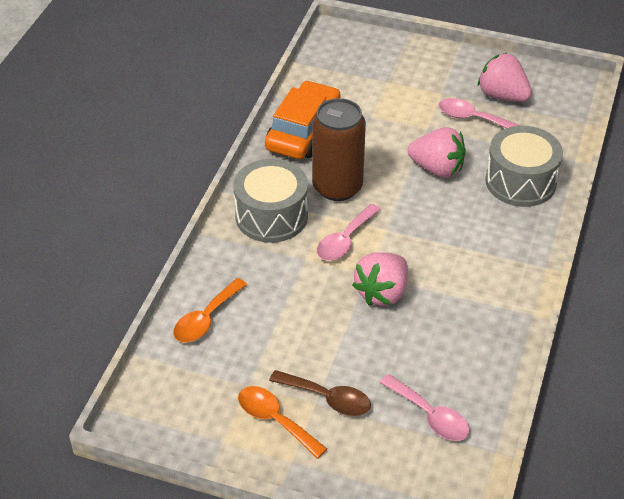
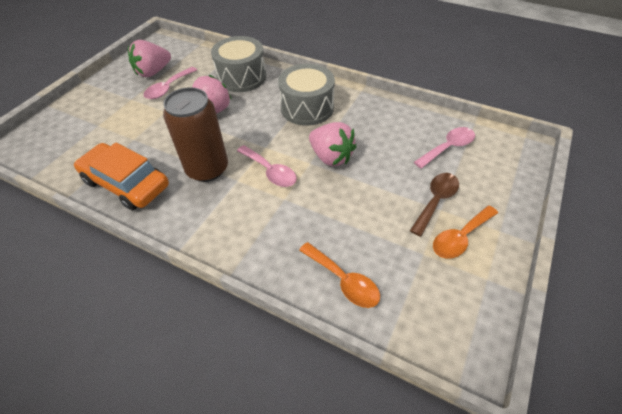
camera: 80 degrees left, 5 degrees up
(271, 216) = (225, 217): grey drum -> grey drum (307, 108)

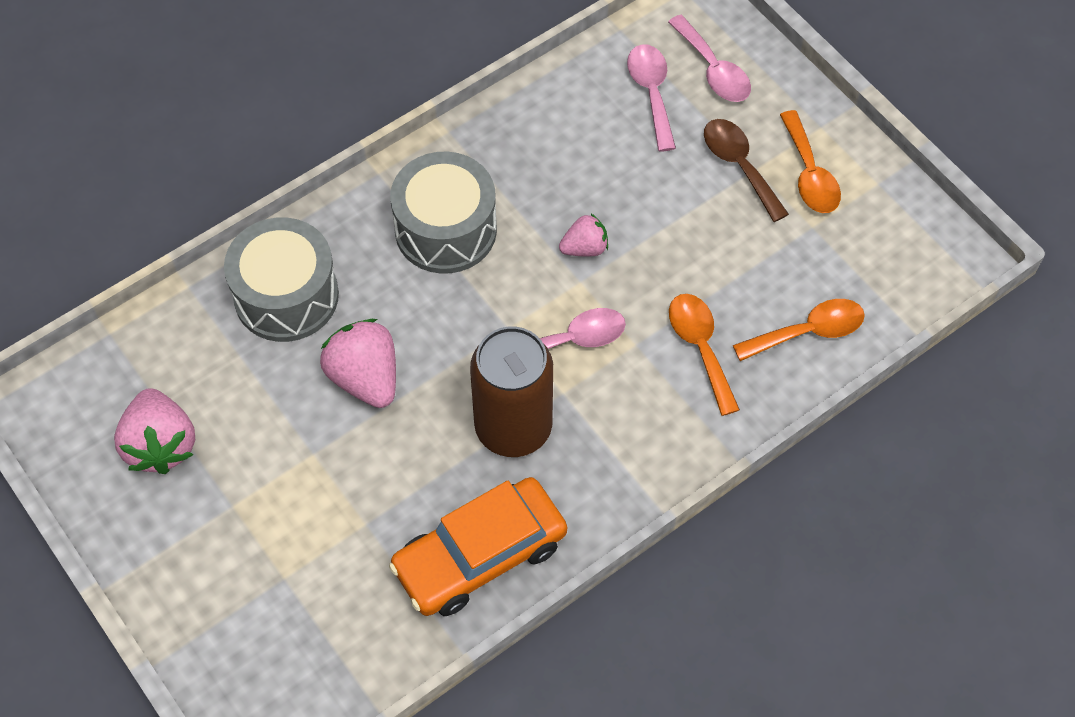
camera: 65 degrees left, 10 degrees up
(168, 88) = (239, 431): pink spoon -> pink spoon (713, 70)
(298, 228) = (700, 347): none -> orange spoon
(331, 157) = (584, 248): pink strawberry -> pink strawberry, size x0.58

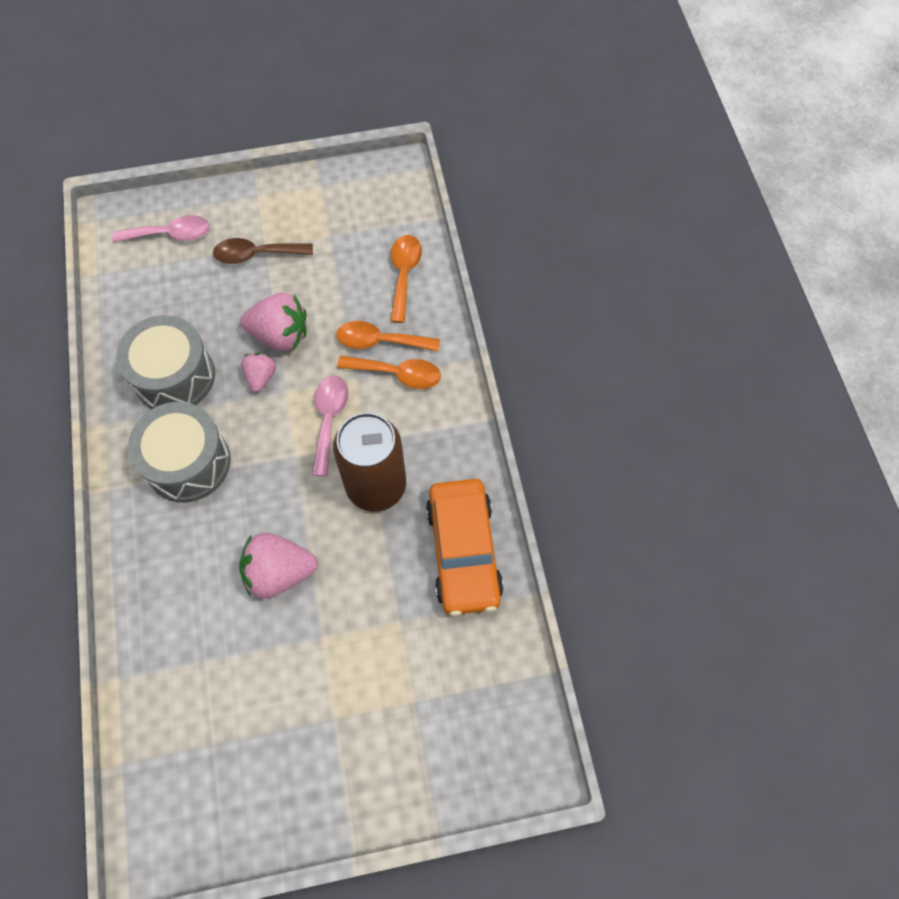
camera: 65 degrees left, 5 degrees up
(160, 445) = (250, 757): pink strawberry -> pink strawberry (280, 335)
(286, 296) = (174, 603): grey drum -> grey drum (174, 376)
(651, 93) = (163, 279): pink spoon -> none
(809, 174) = (289, 218): orange spoon -> orange spoon (397, 374)

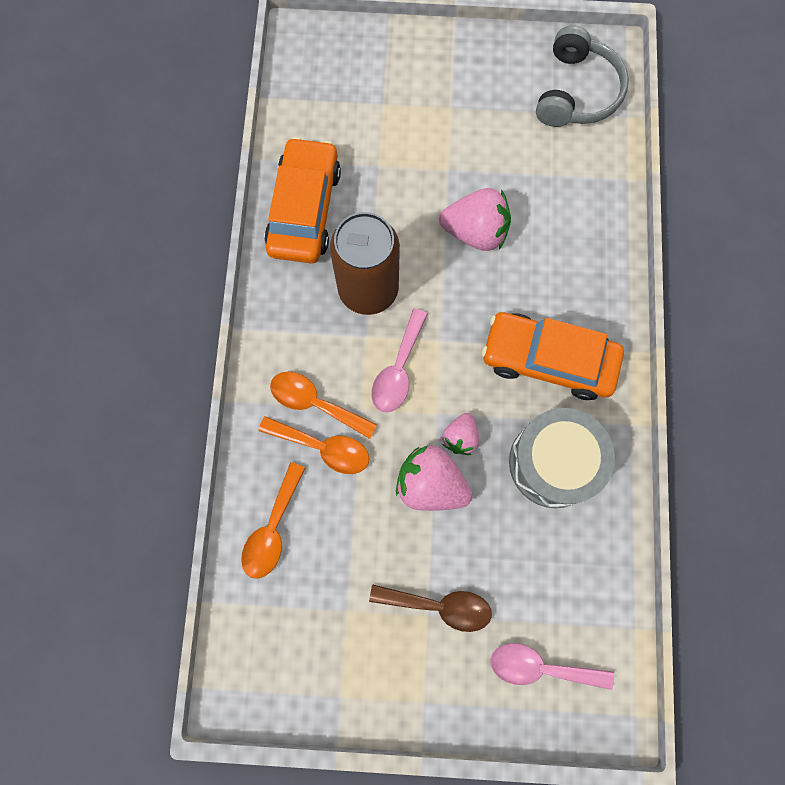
camera: 165 degrees left, 10 degrees up
(186, 781) = (576, 92): none -> grey headphones
(188, 462) = (548, 360): grey drum -> orange car

